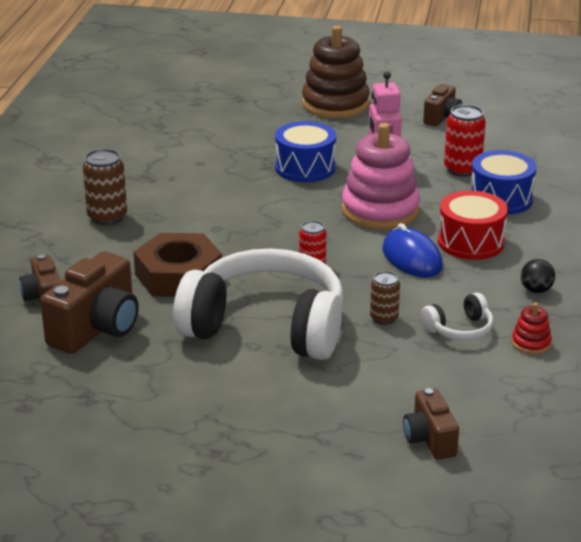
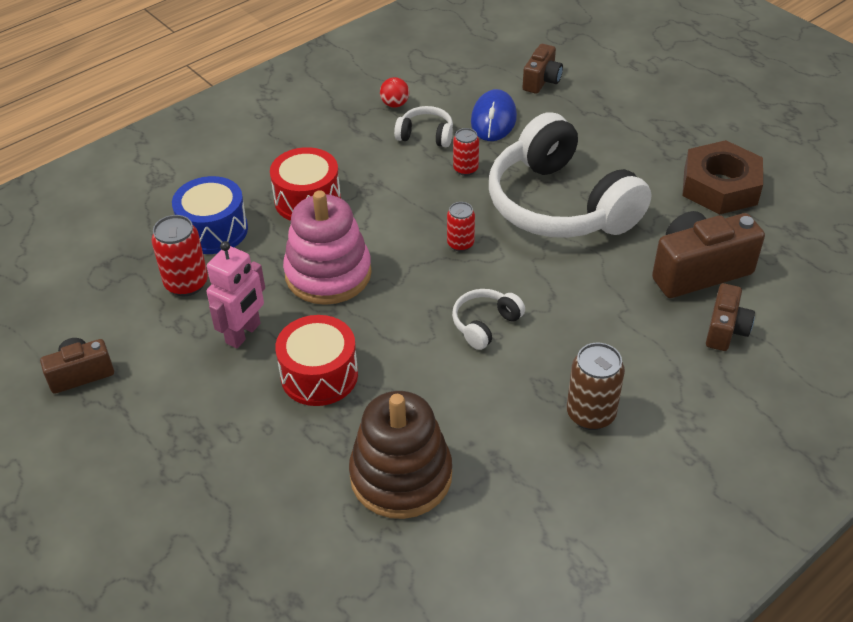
camera: 140 degrees left, 15 degrees up
(178, 275) = (583, 293): brown nut -> brown nut (720, 186)
(231, 230) = (485, 324): none -> white headphones
(305, 168) = (319, 375): blue drum -> red drum
(335, 104) = (144, 477): brown stacking toy -> brown stacking toy (401, 476)
(384, 318) = (465, 169): brown can -> red can
(411, 258) = (374, 209): blue mouse -> blue mouse (493, 119)
(531, 343) = (395, 104): red stacking toy -> red ball
(536, 290) = (329, 137): black ball -> none

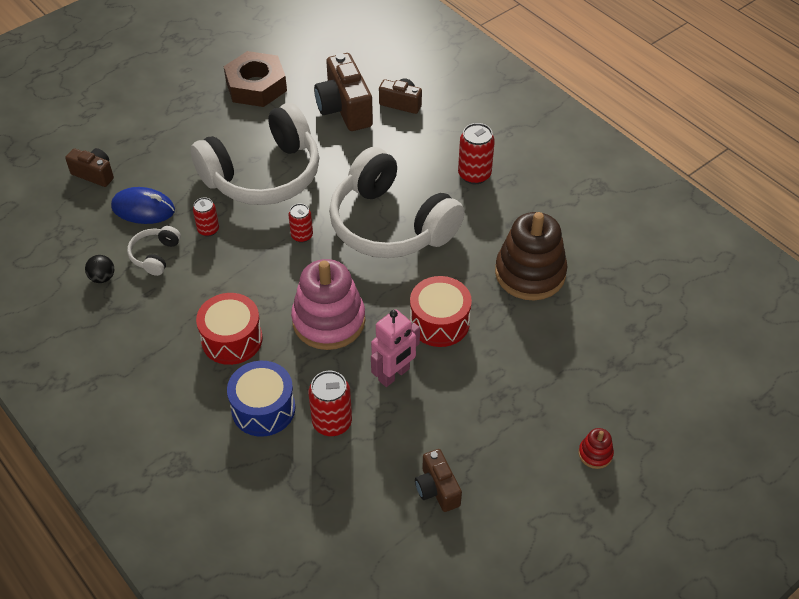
camera: 90 degrees left, 5 degrees up
(91, 536) = (595, 454): none -> red stacking toy
(243, 333) = (394, 375): pink robot -> pink robot turned 105 degrees clockwise
(395, 104) = (102, 278): red ball -> black ball
(485, 324) = (391, 224): white headphones -> white headphones, size x2.41
(591, 414) = (474, 174): brown can -> red can

